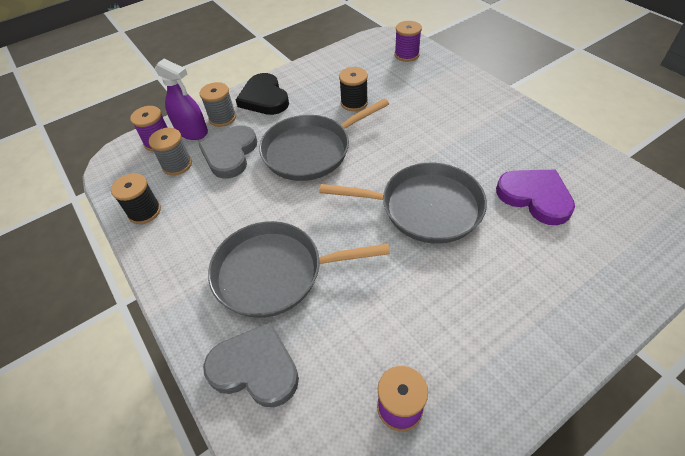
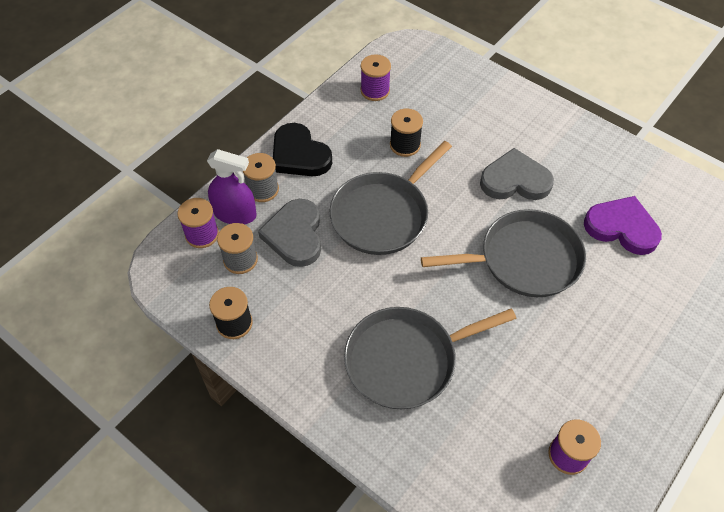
camera: 20 degrees left, 5 degrees up
(255, 368) = (430, 454): grey heart -> grey heart (515, 180)
(406, 55) = (438, 70): purple spool -> purple spool (375, 90)

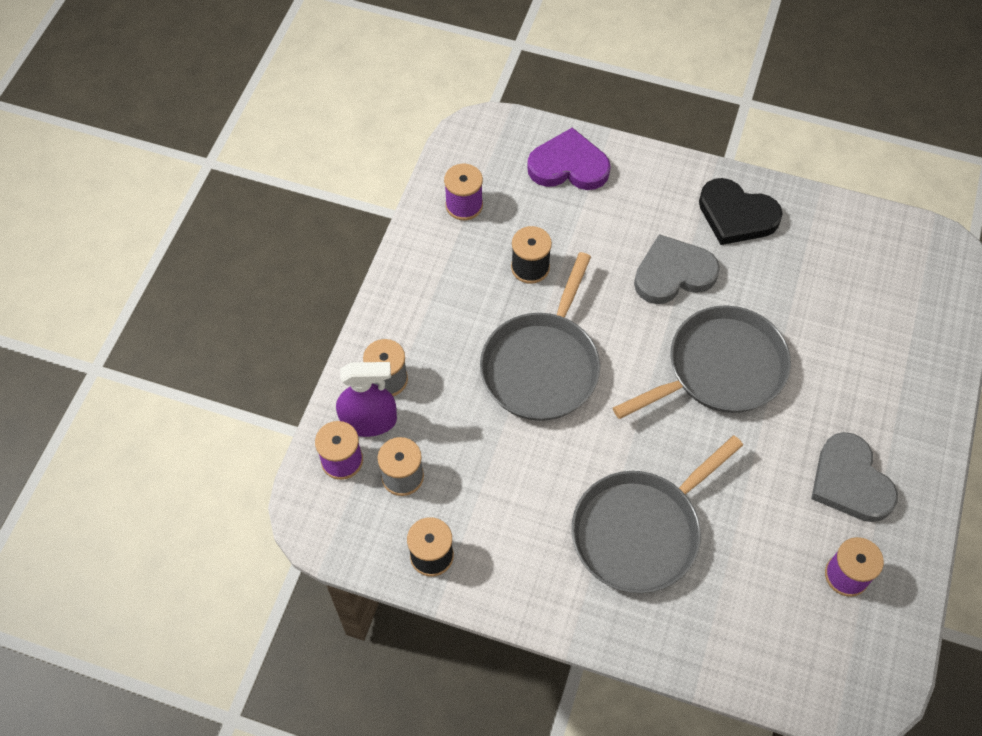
camera: 20 degrees left, 5 degrees up
(295, 235) = (452, 424): grey heart -> grey heart (850, 481)
(299, 155) = (410, 320): black heart -> black heart (736, 215)
(622, 227) = (810, 295): purple heart -> purple heart (568, 166)

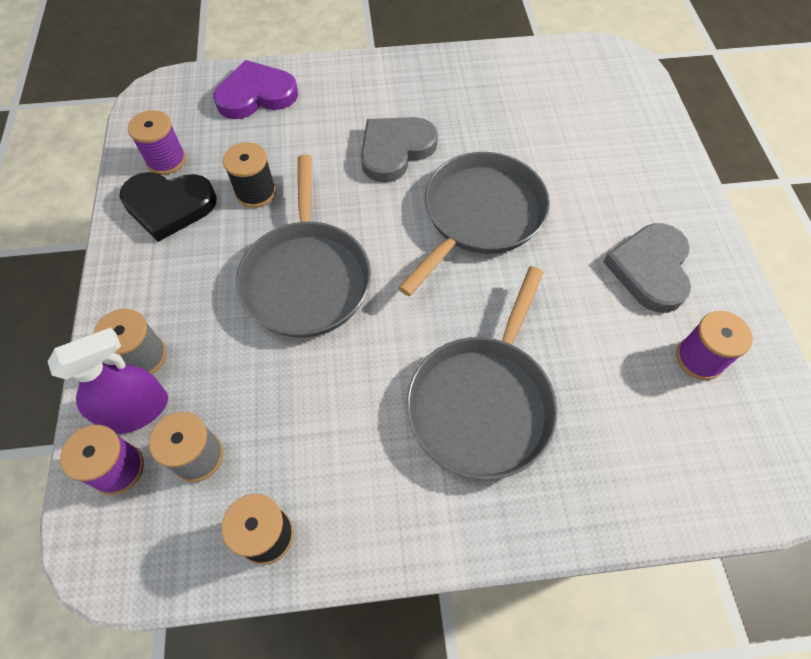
camera: 25 degrees left, 0 degrees up
(736, 215) = (427, 85): black heart -> black heart (169, 206)
(850, 481) = (650, 269): grey heart -> grey heart turned 60 degrees clockwise

